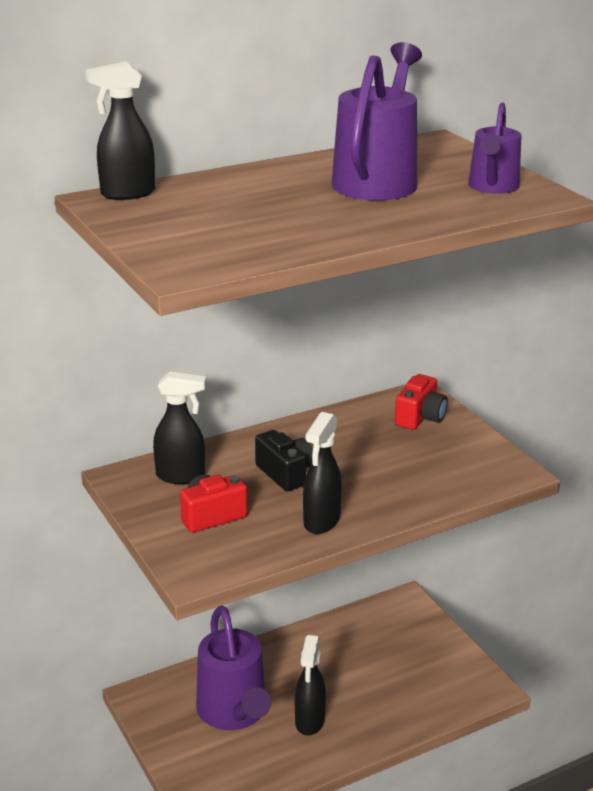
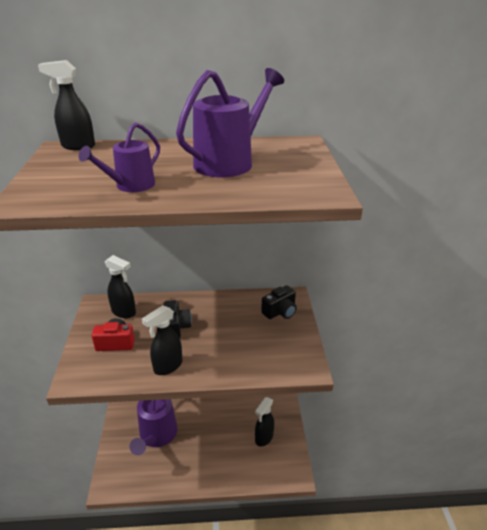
camera: 25 degrees right, 5 degrees up
(309, 721) = (188, 456): black spray bottle -> black spray bottle (264, 438)
(420, 417) = (280, 312): red camera -> black camera
(492, 187) = (297, 181): purple watering can -> purple watering can (130, 186)

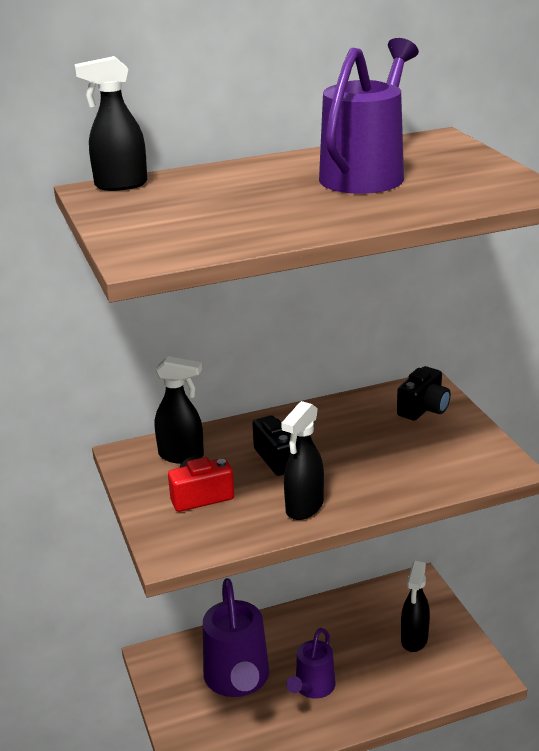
camera: 15 degrees left, 5 degrees down
(130, 186) = (266, 219): purple watering can -> purple watering can (312, 688)

